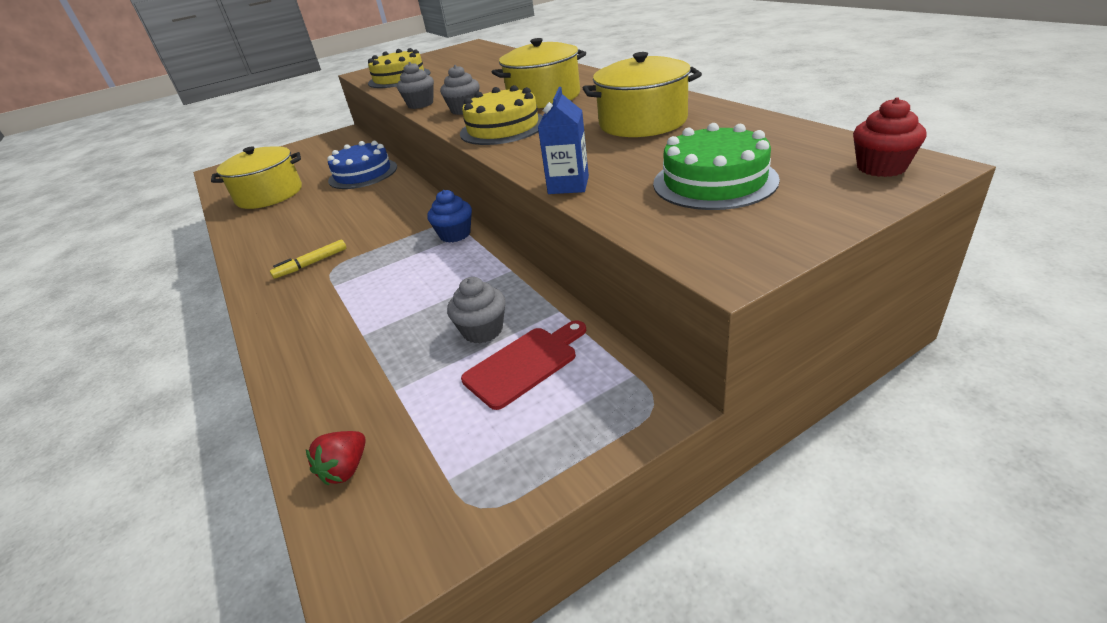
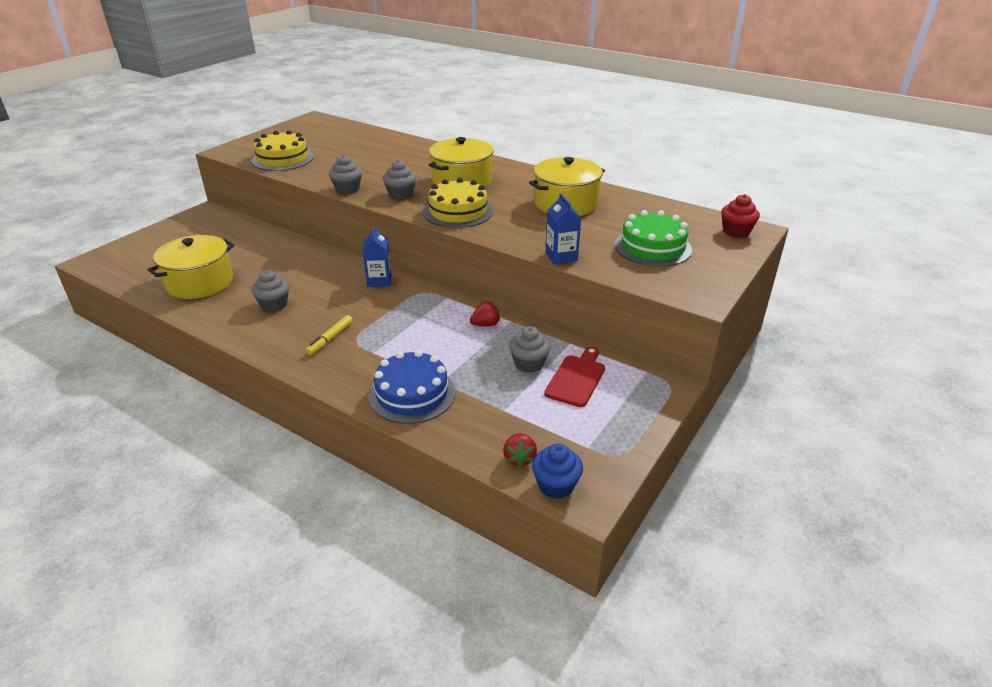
camera: 30 degrees left, 0 degrees up
(302, 222) = (274, 305): none -> grey cupcake
(363, 174) = (285, 254): blue cake -> blue cake (412, 394)
(417, 207) = (379, 281): none -> blue carton
(455, 234) = (438, 300): blue cupcake -> blue cupcake (556, 485)
(478, 270) = (486, 324): none -> red strawberry

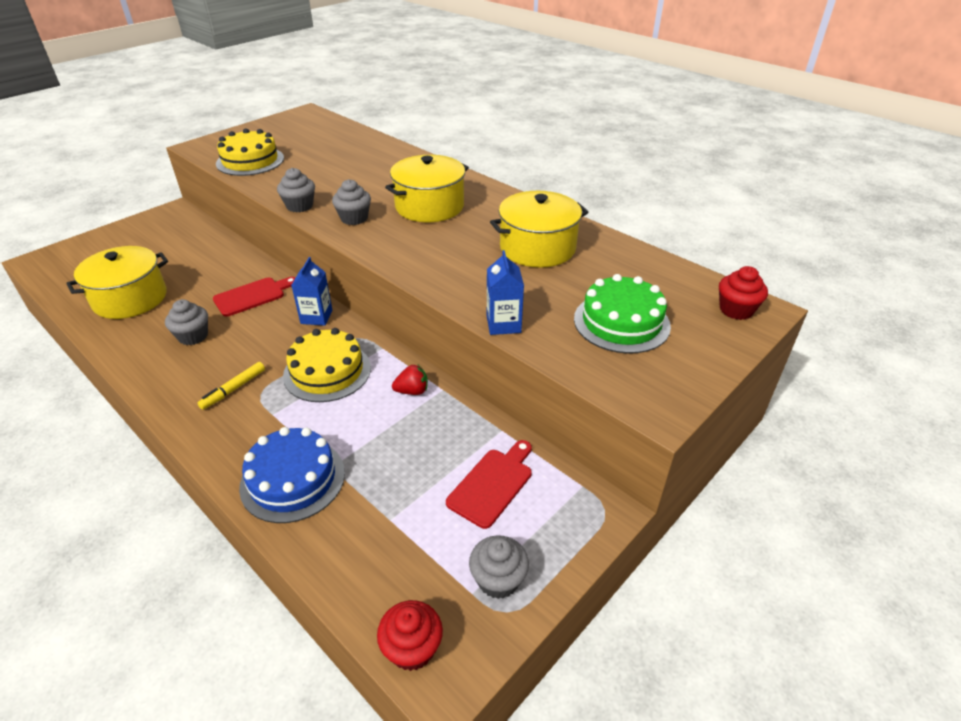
camera: 10 degrees right, 5 degrees up
(314, 270) = (252, 296): none -> red cutting board
(458, 212) = (408, 247): yellow cake -> yellow cake (327, 371)
(519, 458) = (382, 597): red strawberry -> none
(529, 364) = (443, 454): grey cupcake -> grey cupcake (498, 580)
(556, 485) = (412, 648): blue cupcake -> red cupcake

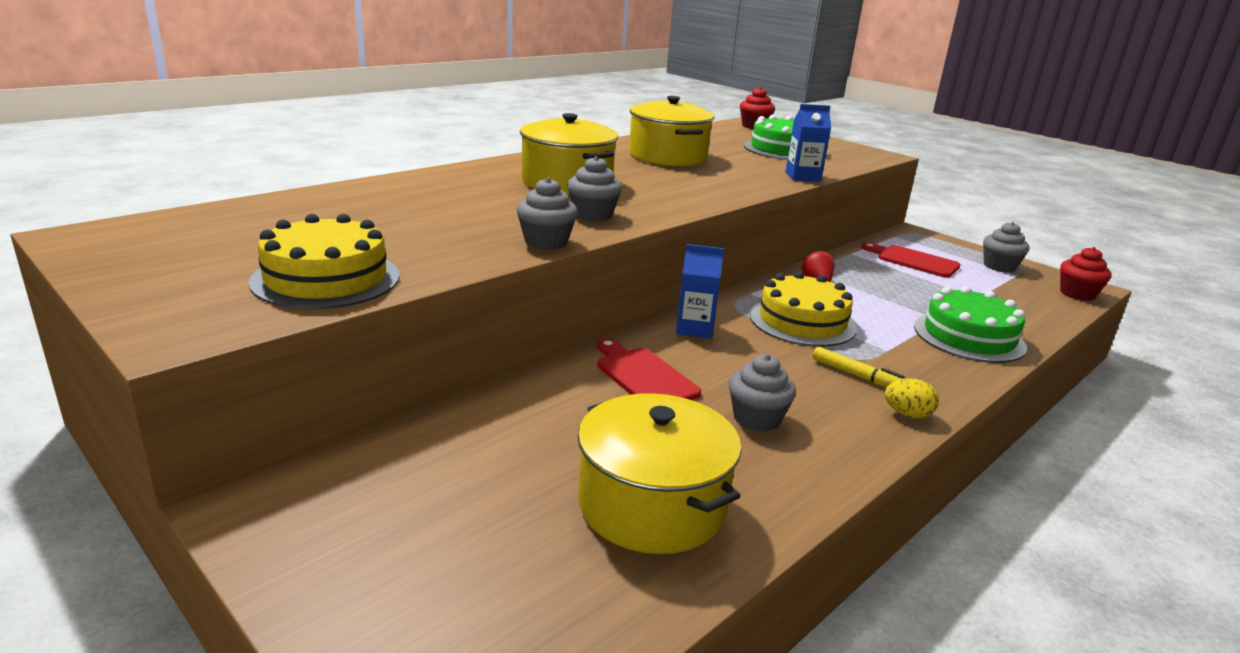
camera: 90 degrees left, 15 degrees down
(176, 405) = (907, 414): none -> yellow egg
(293, 479) = (969, 336): blue cake -> green cake

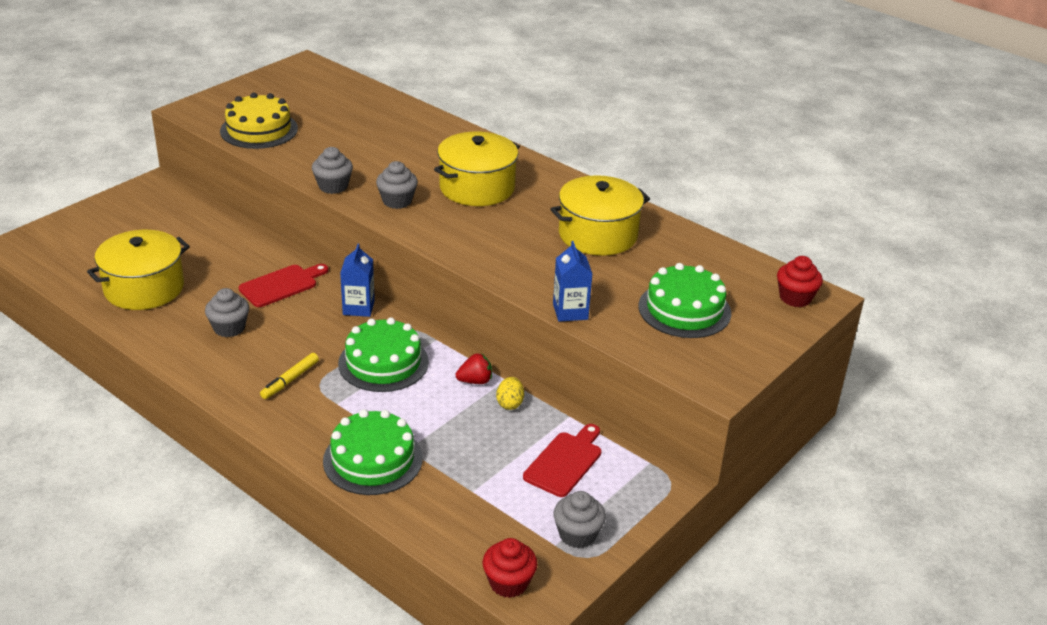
camera: 85 degrees right, 10 degrees up
(802, 321) = (383, 363): yellow cake -> green cake
(907, 414) = (235, 395): yellow egg -> yellow egg (510, 403)

